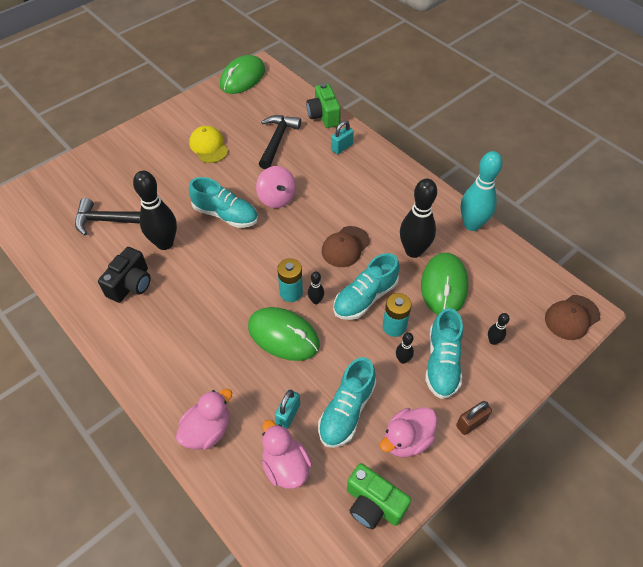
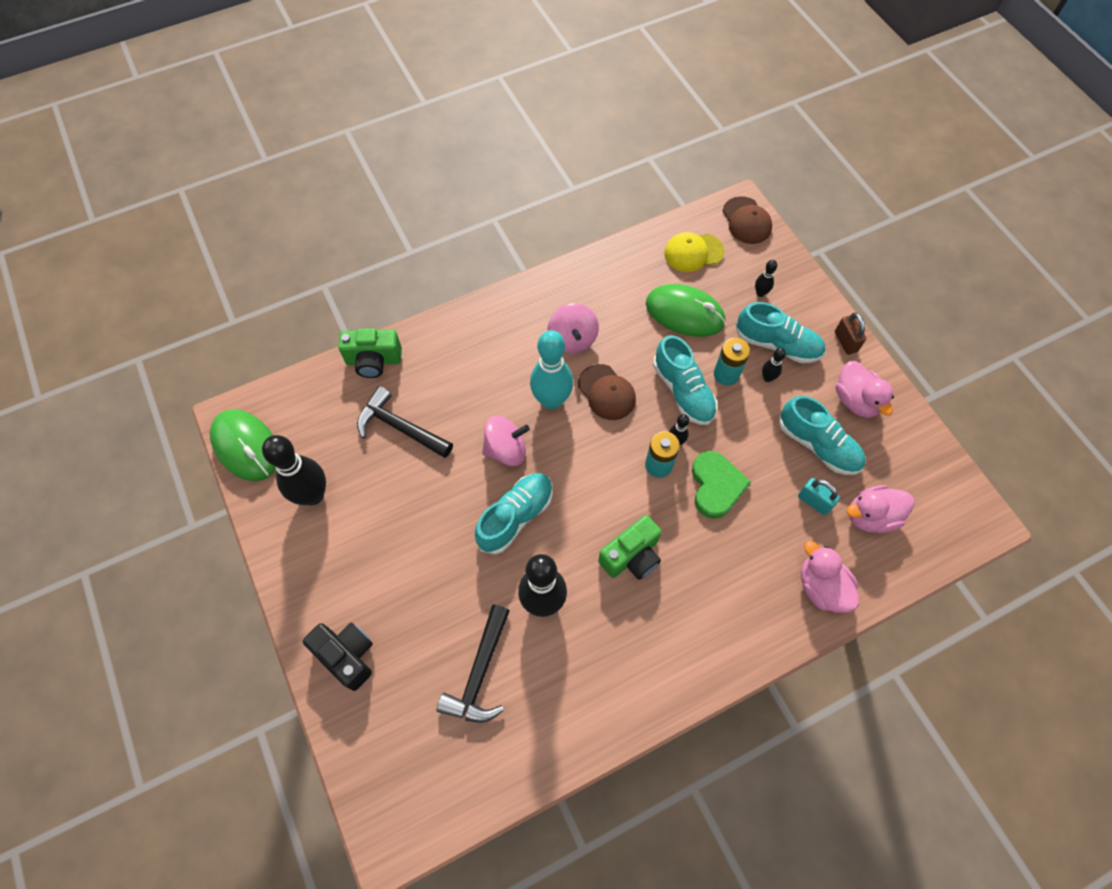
camera: 75 degrees left, 10 degrees up
(131, 284) = (601, 653): black camera -> black camera (347, 655)
(209, 146) = (378, 518): yellow cap -> yellow cap (693, 252)
(283, 336) = (716, 486): green mouse -> green heart
(341, 147) = (442, 355): turquoise padlock -> none
(373, 504) = (916, 447): green camera -> green camera (631, 556)
(385, 216) = (572, 339): none -> pink spinning top
(413, 251) = (631, 326): black bowling pin -> black bowling pin (313, 495)
(472, 224) = (609, 261): turquoise bowling pin -> turquoise bowling pin (551, 400)

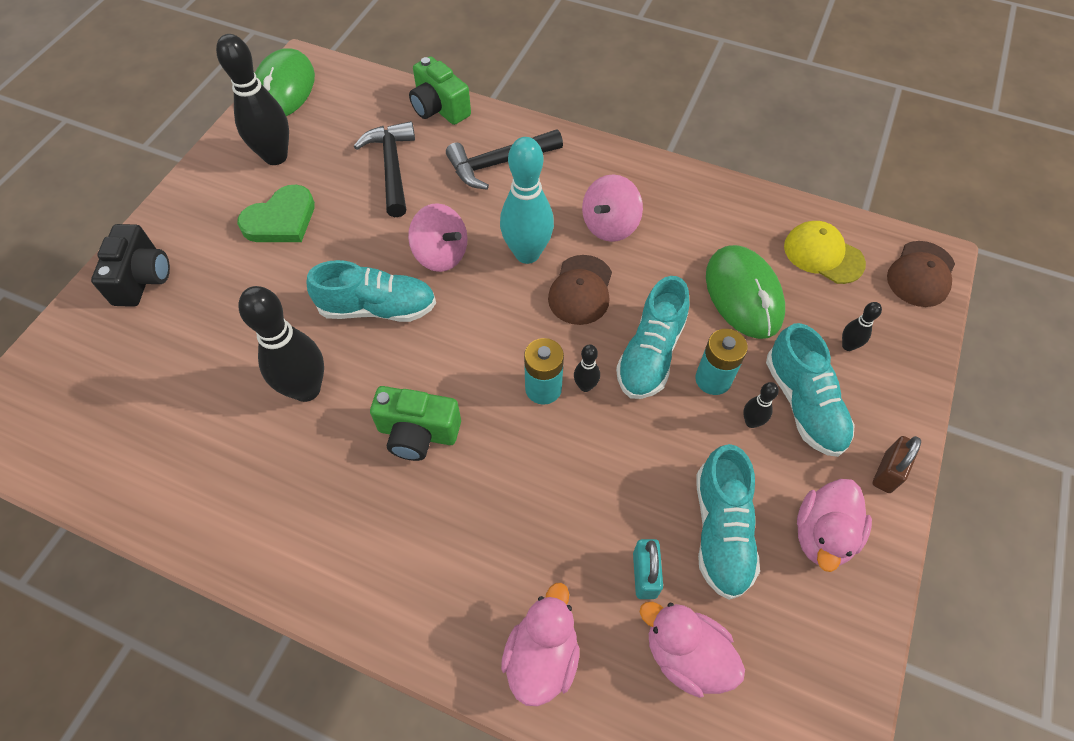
camera: 50 degrees right, 5 degrees down
(479, 673) = (194, 387): black hammer -> black hammer (499, 163)
(716, 486) = (569, 458): green heart -> green heart (281, 220)

